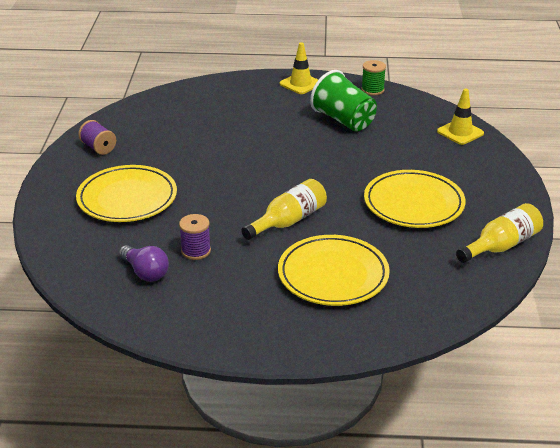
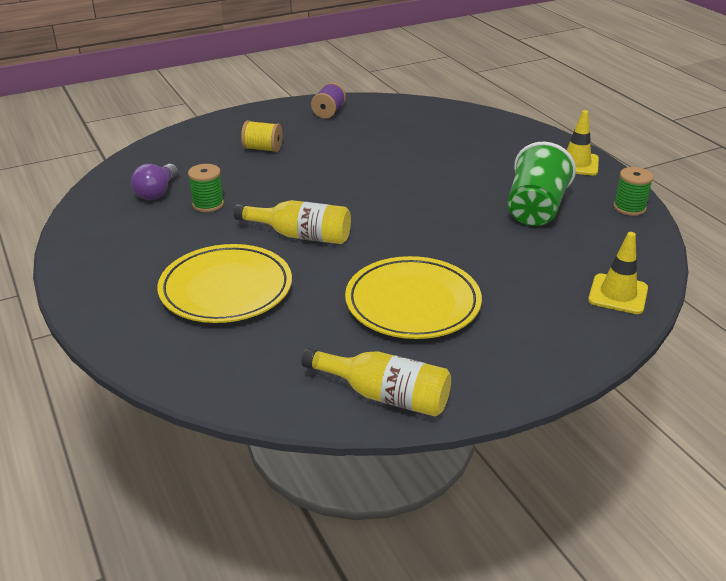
camera: 60 degrees right, 0 degrees up
(127, 198) = (262, 149): yellow plate -> yellow spool
(196, 251) = (208, 204): purple spool -> green spool

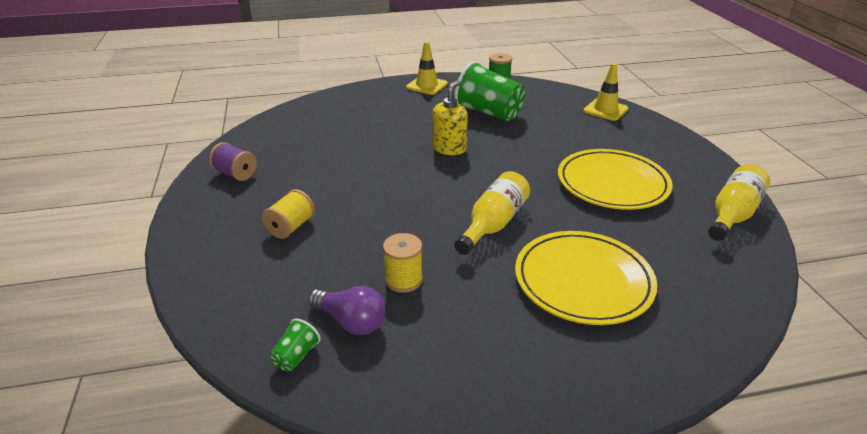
camera: 75 degrees left, 0 degrees up
(122, 180) = (296, 356): none -> green cup
(208, 204) = (403, 280): green spool -> yellow spool
(432, 196) = (449, 148): none -> yellow soap dispenser

